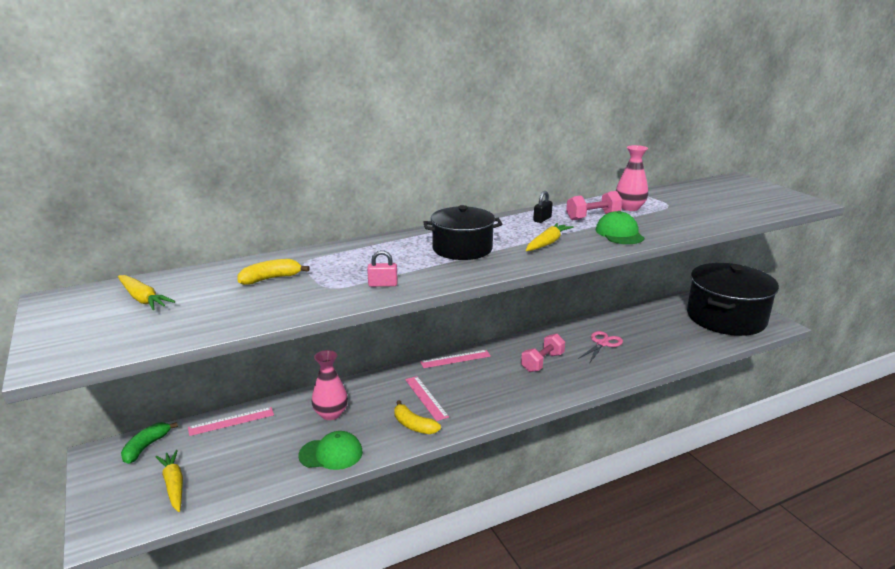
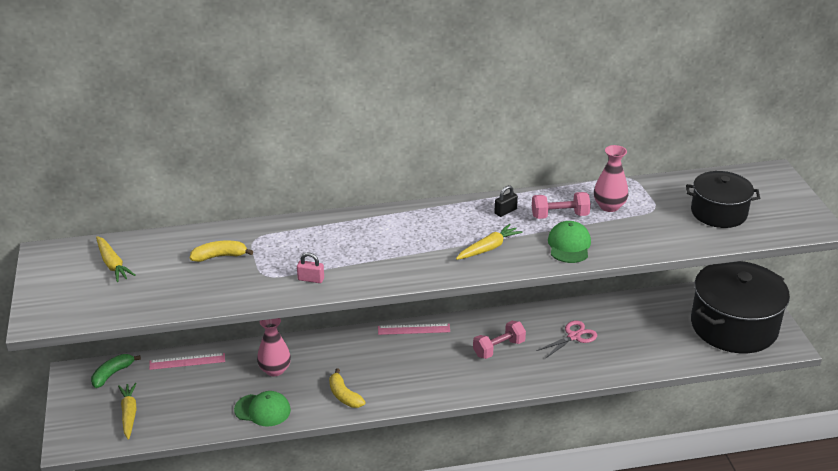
camera: 15 degrees right, 10 degrees up
(426, 397) = (367, 368): pink ruler -> none
(462, 249) = (403, 243): black pot -> black pot (718, 213)

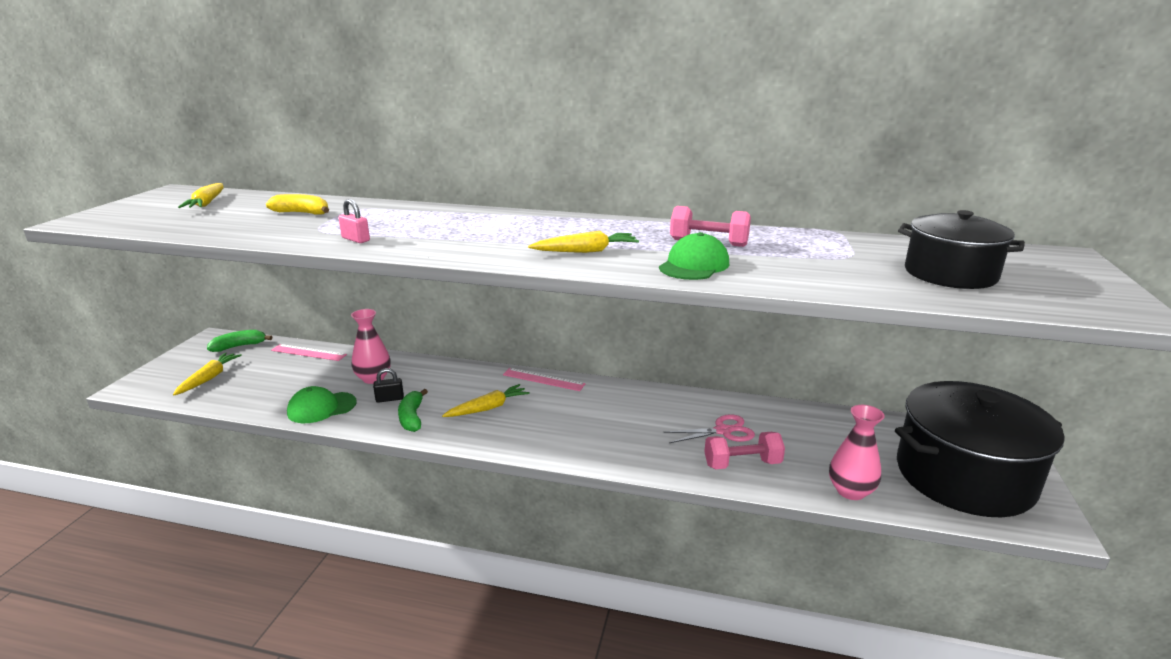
camera: 25 degrees right, 10 degrees down
(262, 410) = (321, 408): green cap -> green cap turned 120 degrees clockwise
(344, 395) = (412, 417): yellow banana -> green banana
(394, 369) = (488, 408): none -> yellow carrot
(498, 348) = (621, 419): pink dumbbell -> pink dumbbell (742, 464)
(505, 211) = (643, 231): black padlock -> black padlock (389, 399)
(609, 206) = (784, 246): pink vase -> pink vase (850, 491)

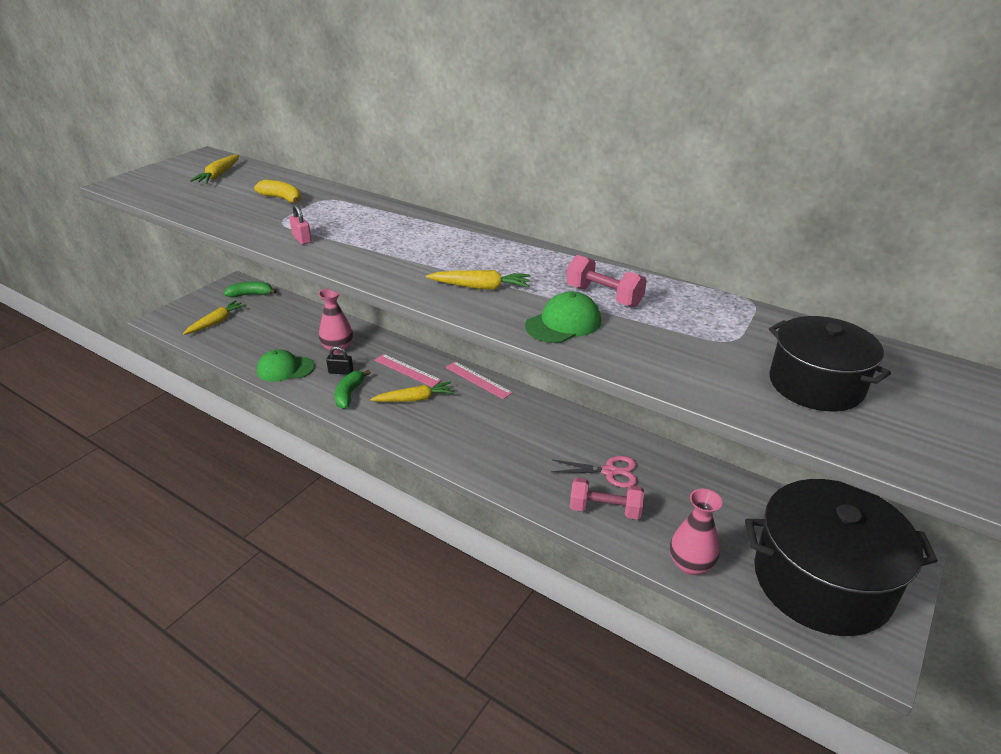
camera: 20 degrees right, 10 degrees up
(308, 352) = (300, 311): pink ruler -> pink ruler (407, 370)

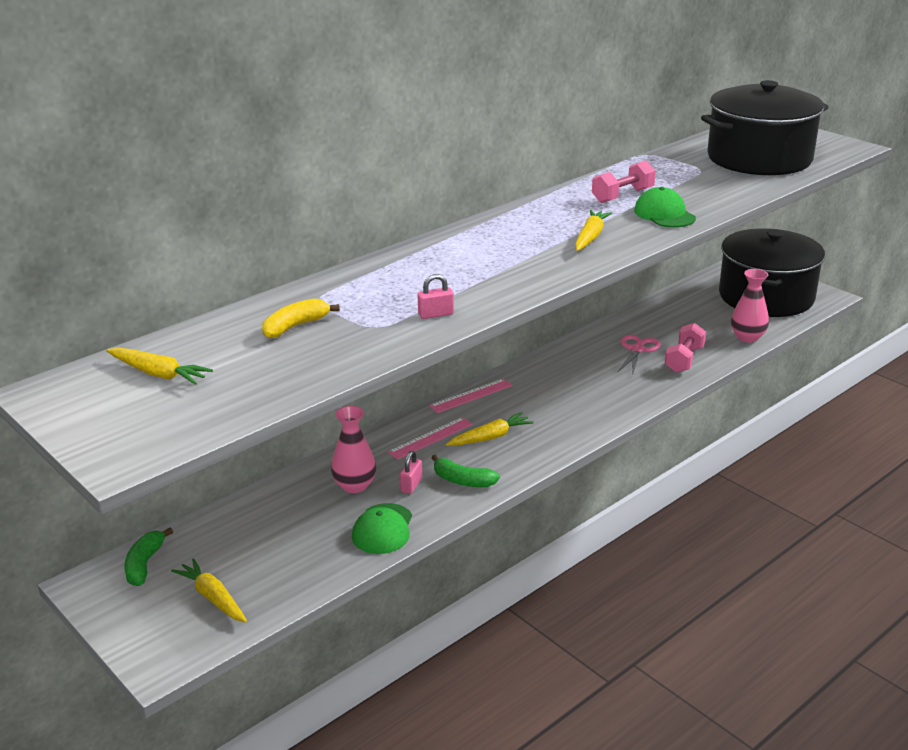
camera: 75 degrees left, 5 degrees down
(341, 372) = (411, 485): black padlock -> pink padlock
(415, 399) = (490, 437): yellow carrot -> yellow carrot turned 60 degrees clockwise
(816, 384) = (759, 158): black pot -> black pot, size x1.68

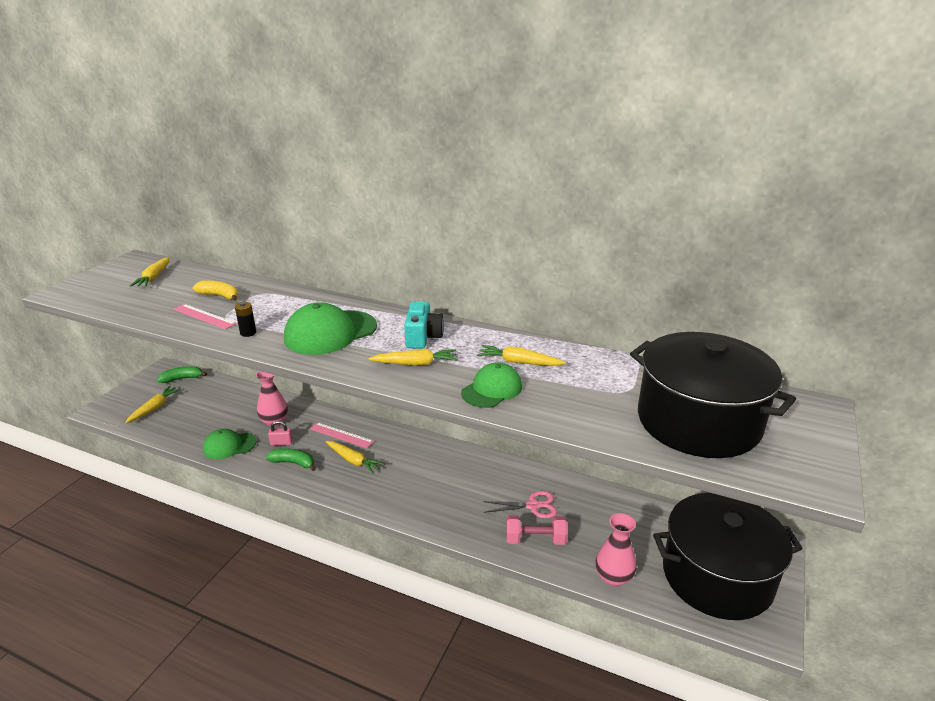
camera: 65 degrees right, 0 degrees up
(436, 314) = (248, 333): pink padlock -> black battery
(462, 481) = (293, 463): green banana -> green banana turned 105 degrees clockwise
(471, 395) = (405, 437): pink ruler -> pink ruler (204, 316)
(481, 268) = (330, 333): none -> green cap
(535, 226) = (423, 337): none -> turquoise camera
(622, 196) = (519, 362): pink dumbbell -> yellow carrot

